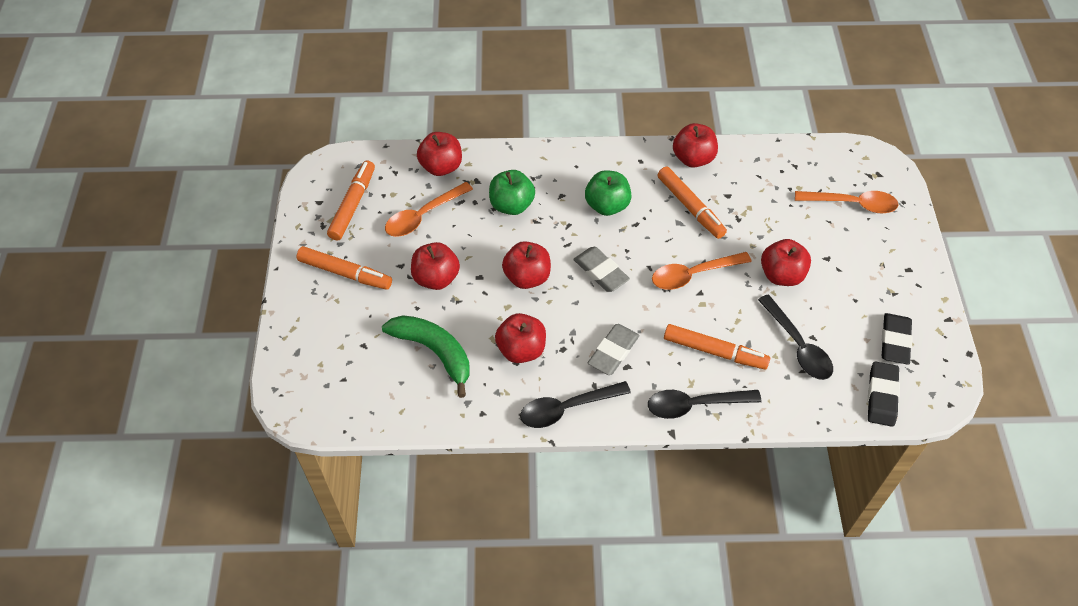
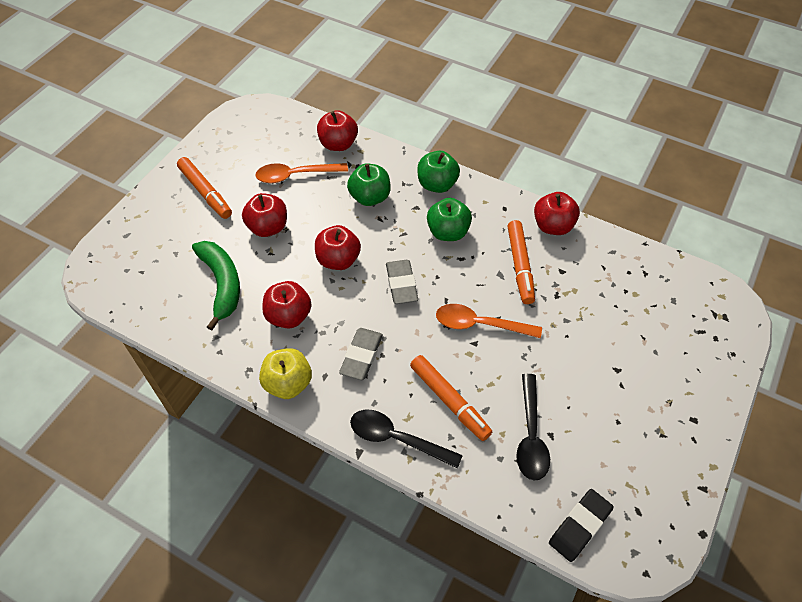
camera: 30 degrees right, 0 degrees up
(353, 205) = (251, 144): orange marker -> none
(564, 165) = (437, 184): none -> green apple
(567, 408) = (288, 383): black spoon -> yellow apple
(613, 352) = (361, 356): grey eraser -> grey eraser turned 45 degrees counterclockwise
(781, 275) = (561, 363): red apple -> none
(852, 204) = (677, 332): orange spoon -> none
(895, 341) = (631, 481): black eraser -> none

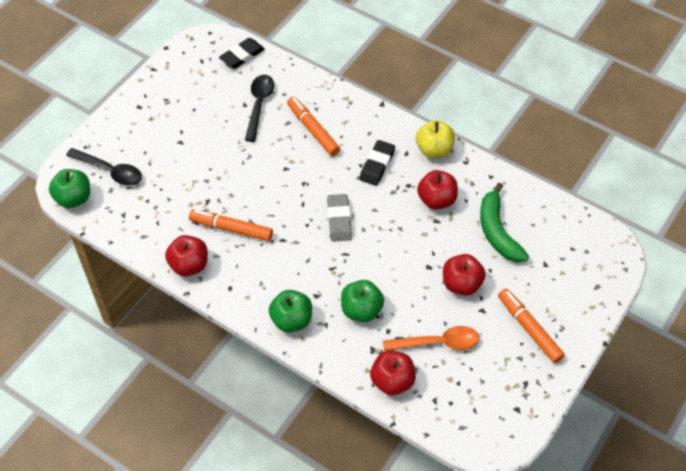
camera: 175 degrees left, 0 degrees up
(338, 260) = (394, 246): red apple -> none
(361, 356) = (377, 165): grey eraser -> black eraser
(397, 438) = (354, 109): black spoon -> black spoon (110, 171)
(448, 232) = (290, 266): green apple -> green apple (73, 198)
(480, 324) = (278, 182): orange spoon -> none
(520, 266) = (231, 229): orange marker -> orange marker turned 75 degrees counterclockwise

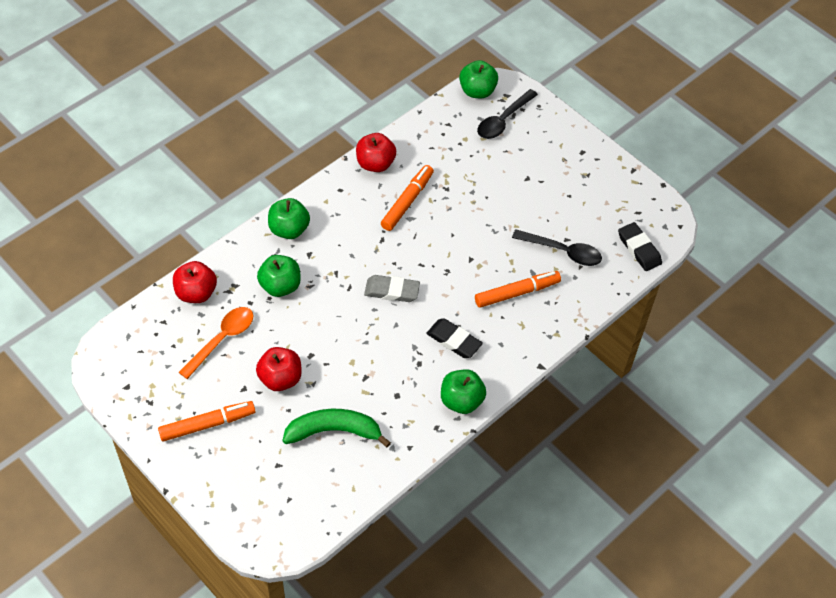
camera: 100 degrees right, 0 degrees up
(434, 150) = (461, 401): yellow apple -> green apple
(436, 200) = (392, 384): red apple -> none
(437, 343) = (222, 340): orange spoon -> orange spoon turned 150 degrees counterclockwise

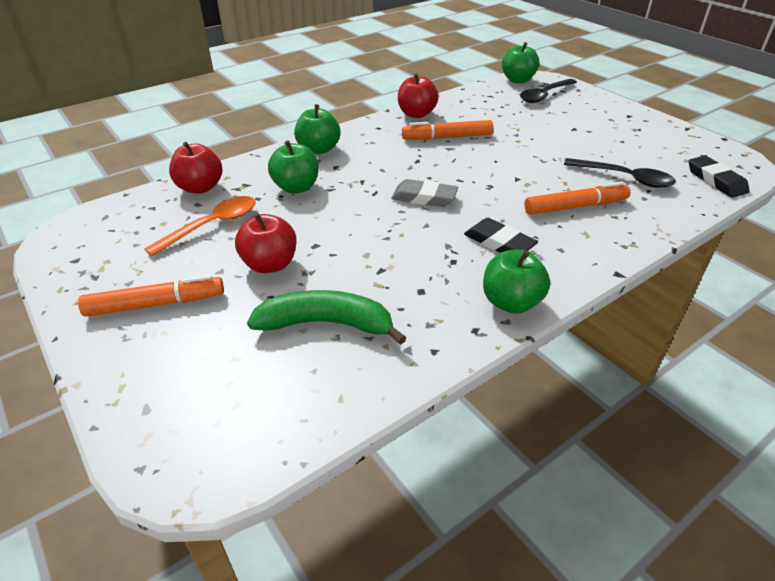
camera: 10 degrees right, 15 degrees down
(407, 201) = (447, 137): orange marker -> orange marker turned 135 degrees counterclockwise

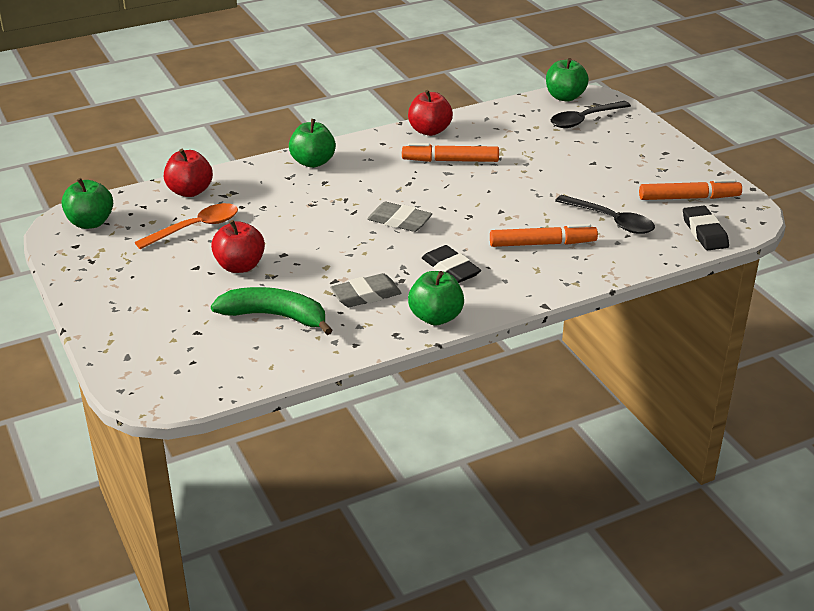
camera: 10 degrees right, 5 degrees down
(156, 304) = (140, 287): orange marker -> orange marker (689, 198)
(296, 187) = (280, 199): green apple -> green apple (90, 223)
(422, 283) = (366, 295): none -> grey eraser

